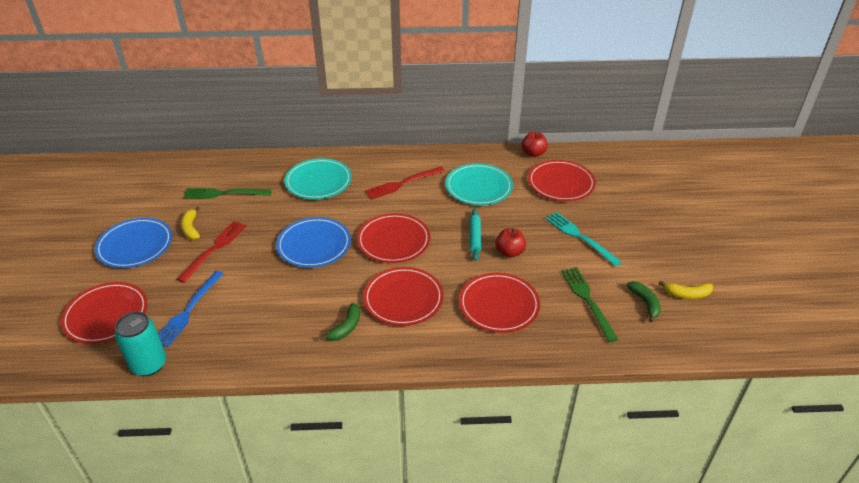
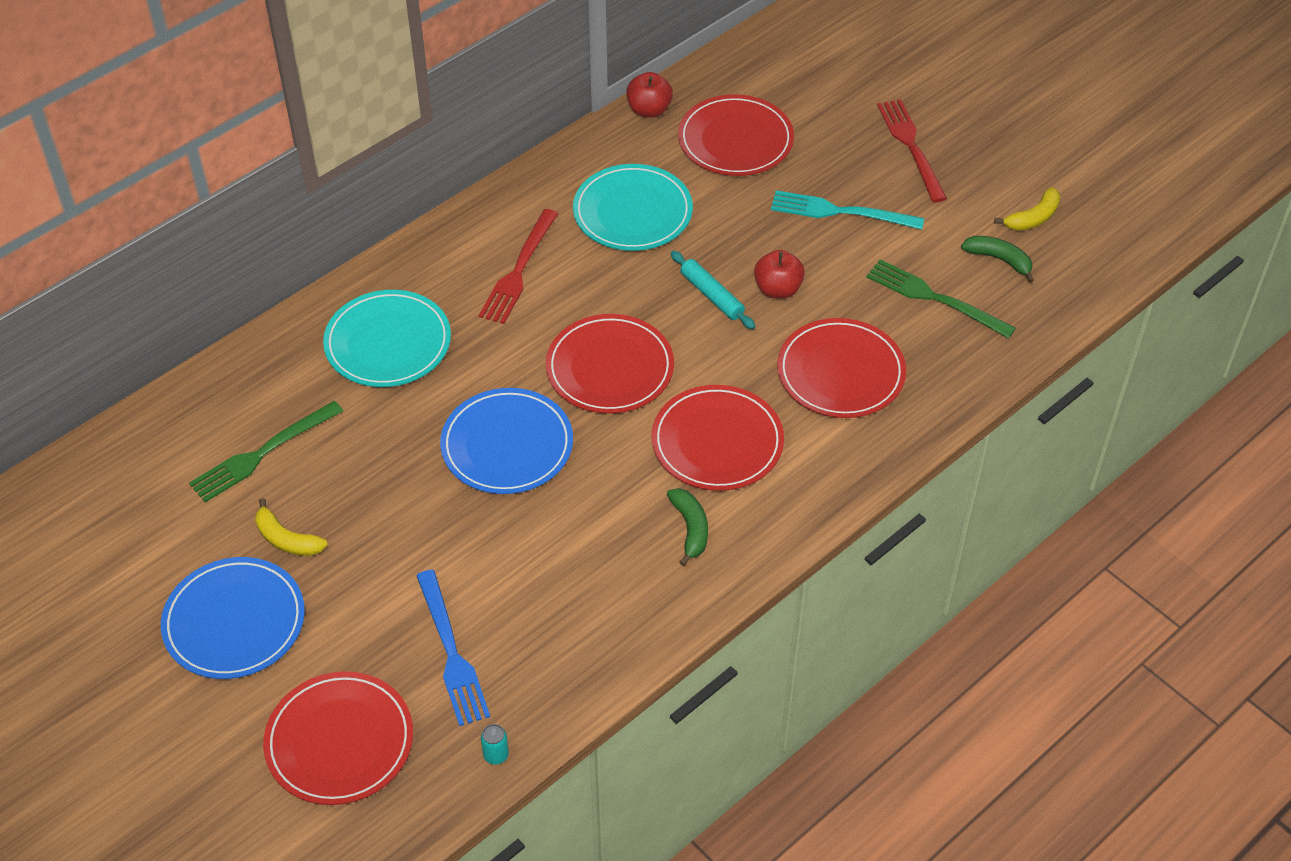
camera: 40 degrees left, 10 degrees up
(149, 364) = (496, 755): turquoise can -> turquoise can, size x0.41
(215, 249) = (368, 545): red fork -> red fork (911, 146)

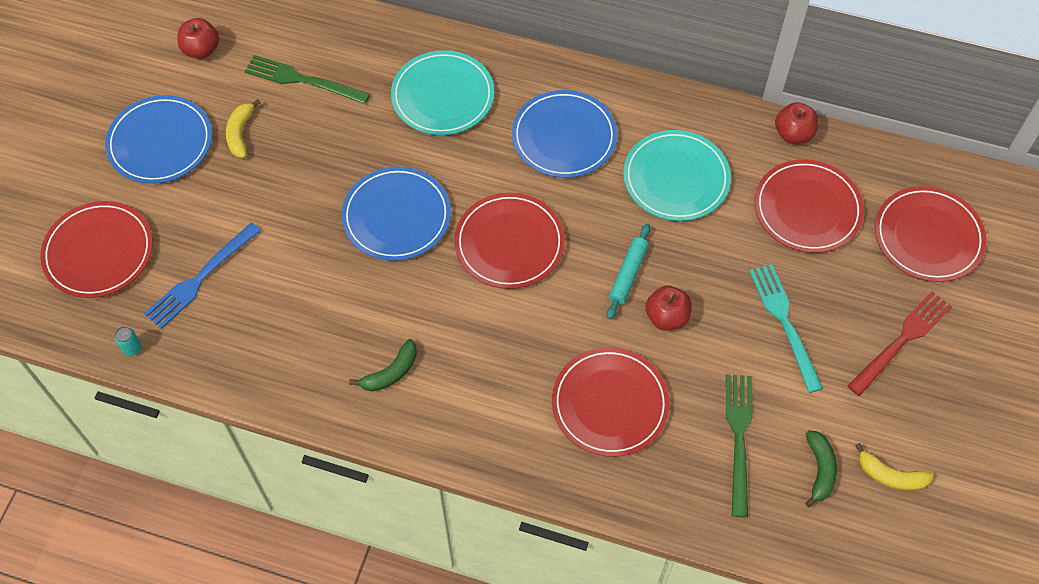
camera: 60 degrees right, 10 degrees up
(135, 530) = (201, 50): none -> red apple
(518, 271) = (564, 137): red fork -> blue plate
(717, 442) = (484, 350): red plate -> red plate (928, 236)

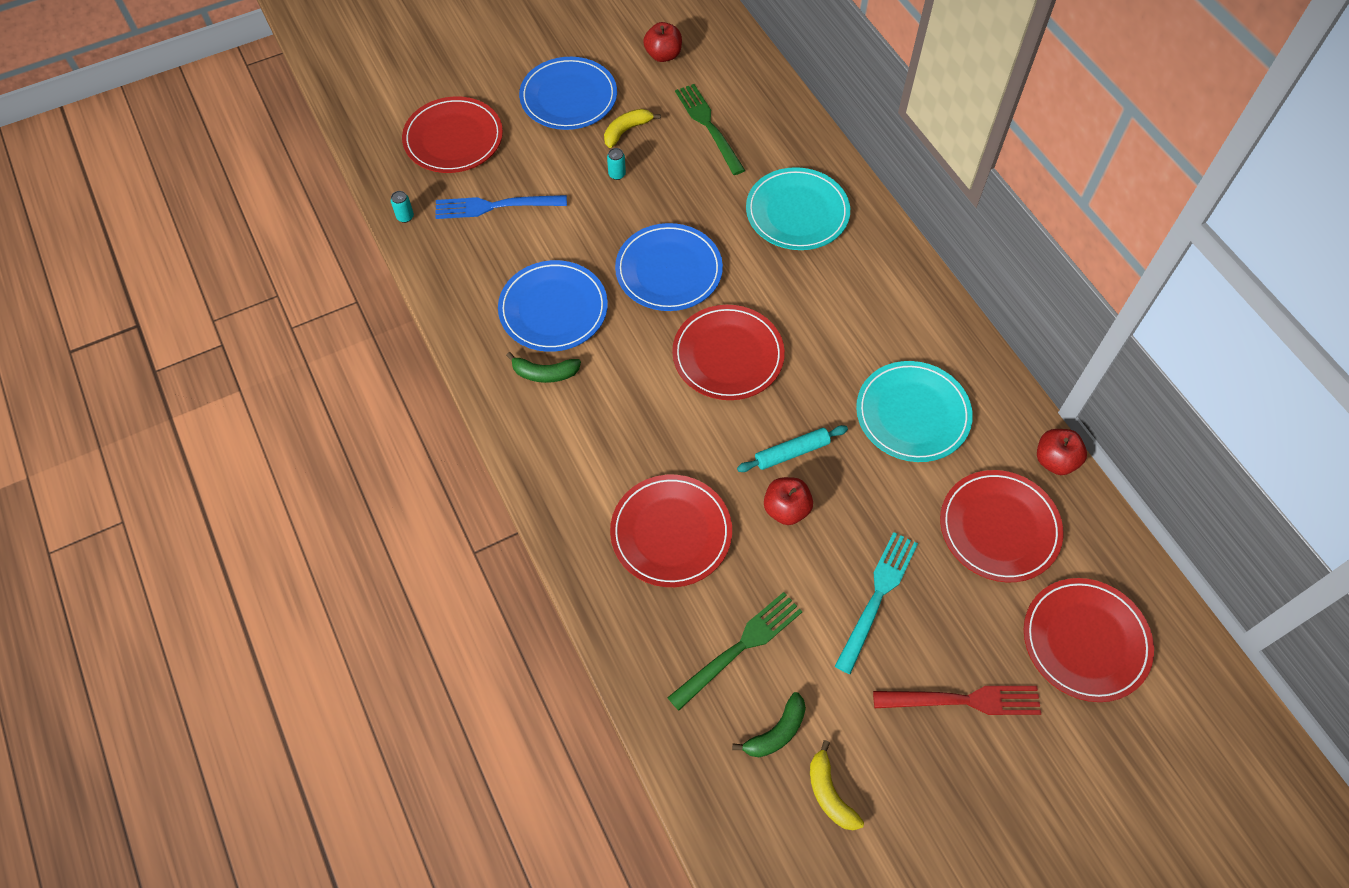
camera: 45 degrees right, 0 degrees up
(272, 174) = (617, 174): none -> turquoise can
(564, 137) = (857, 312): blue plate -> blue plate (553, 309)

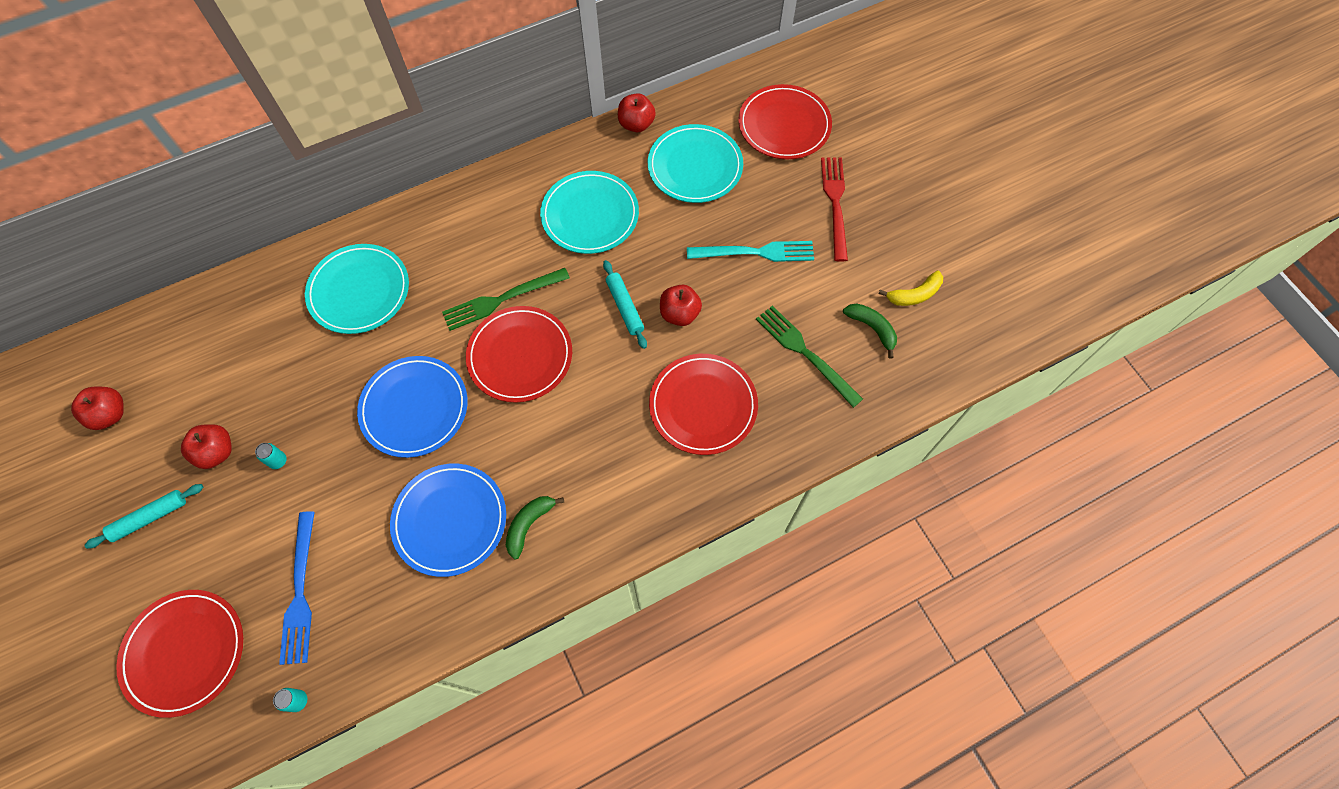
camera: 90 degrees left, 5 degrees up
(545, 373) = (529, 525): green banana -> green banana turned 150 degrees counterclockwise
(568, 97) = (149, 517): blue plate -> turquoise rolling pin
(626, 131) = (216, 452): yellow banana -> red apple
(708, 126) = (228, 369): green fork -> green fork (501, 299)
(877, 596) = (756, 252): turquoise fork -> turquoise fork turned 150 degrees clockwise
(999, 528) = (695, 166): red plate -> turquoise plate

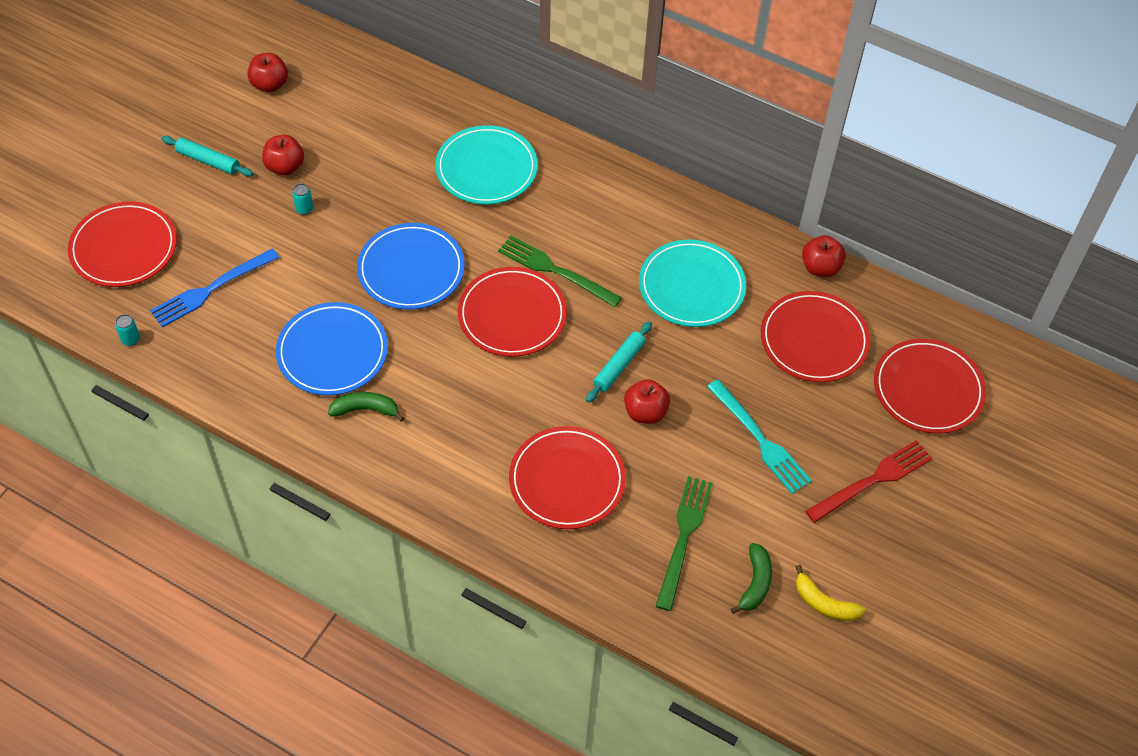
camera: 55 degrees right, 10 degrees down
(695, 166) = (814, 340): turquoise plate -> red plate

